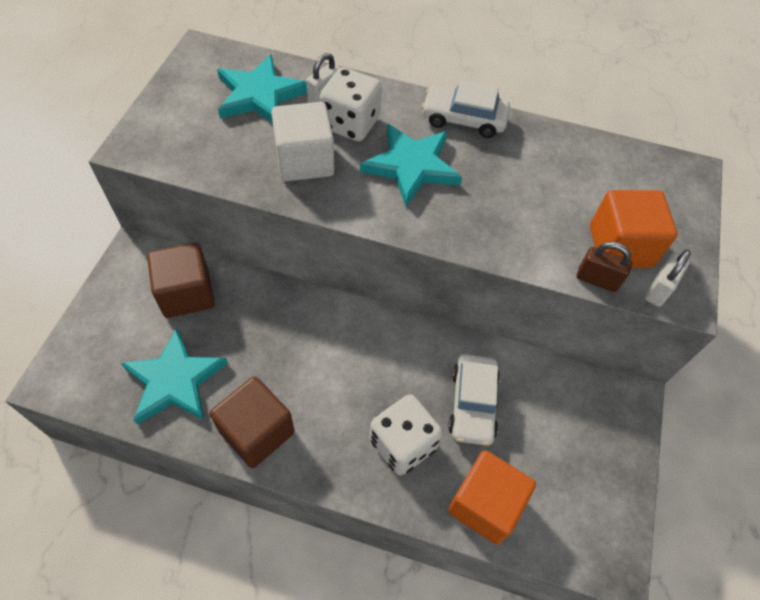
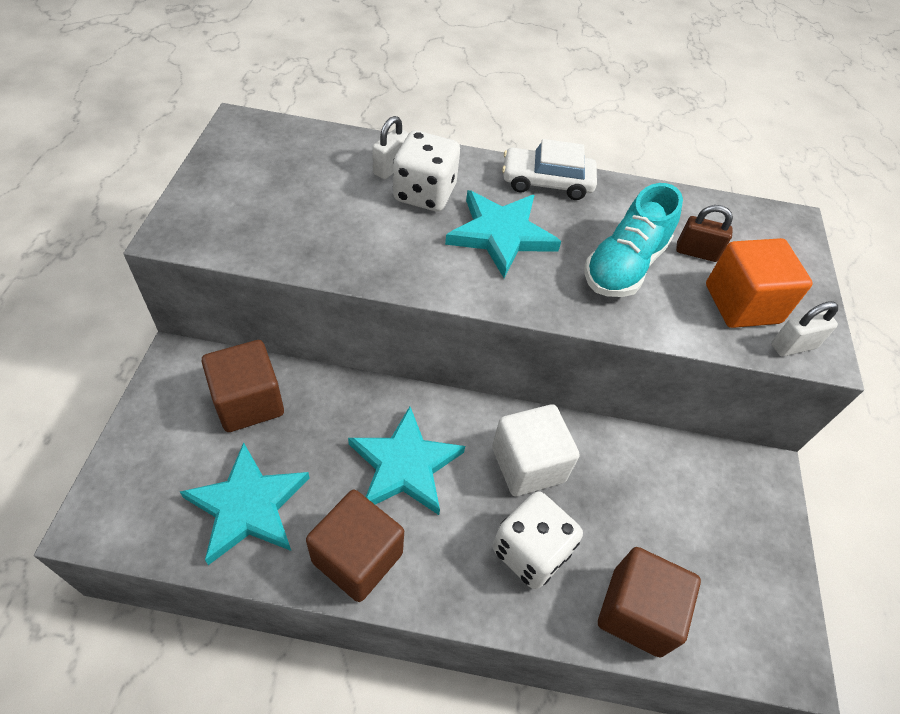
camera: 10 degrees left, 5 degrees down
(260, 95) = (316, 168): turquoise star -> turquoise star (405, 465)
(305, 161) = (381, 236): white cube -> white cube (528, 464)
(472, 404) = (599, 496): white car -> none
(485, 504) = (636, 611): orange cube -> brown cube
(518, 203) = (624, 266): none -> turquoise shoe
(597, 280) = (727, 341): brown padlock -> brown padlock (696, 252)
(658, 289) = (793, 346): white padlock -> white padlock turned 45 degrees clockwise

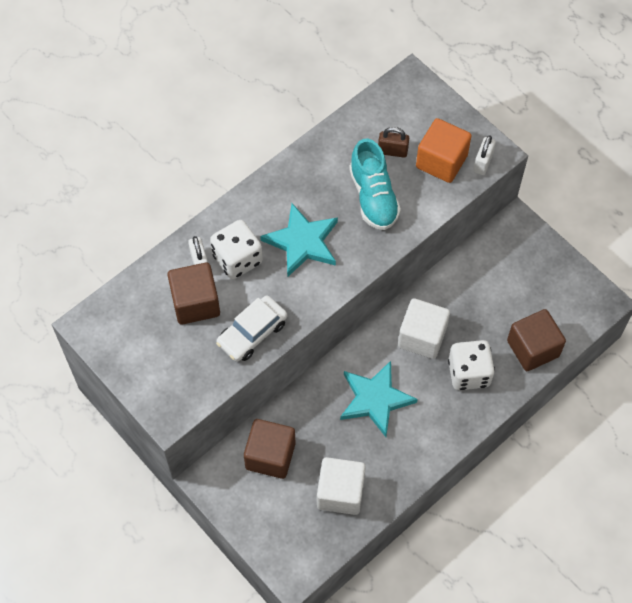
camera: 45 degrees left, 10 degrees up
(248, 506) = (340, 493): turquoise star -> white cube
(357, 557) = (410, 456): brown cube -> brown cube (195, 303)
(546, 182) = (279, 184): white car -> white car (252, 333)
(696, 252) = (392, 151): brown padlock -> brown padlock turned 45 degrees clockwise

